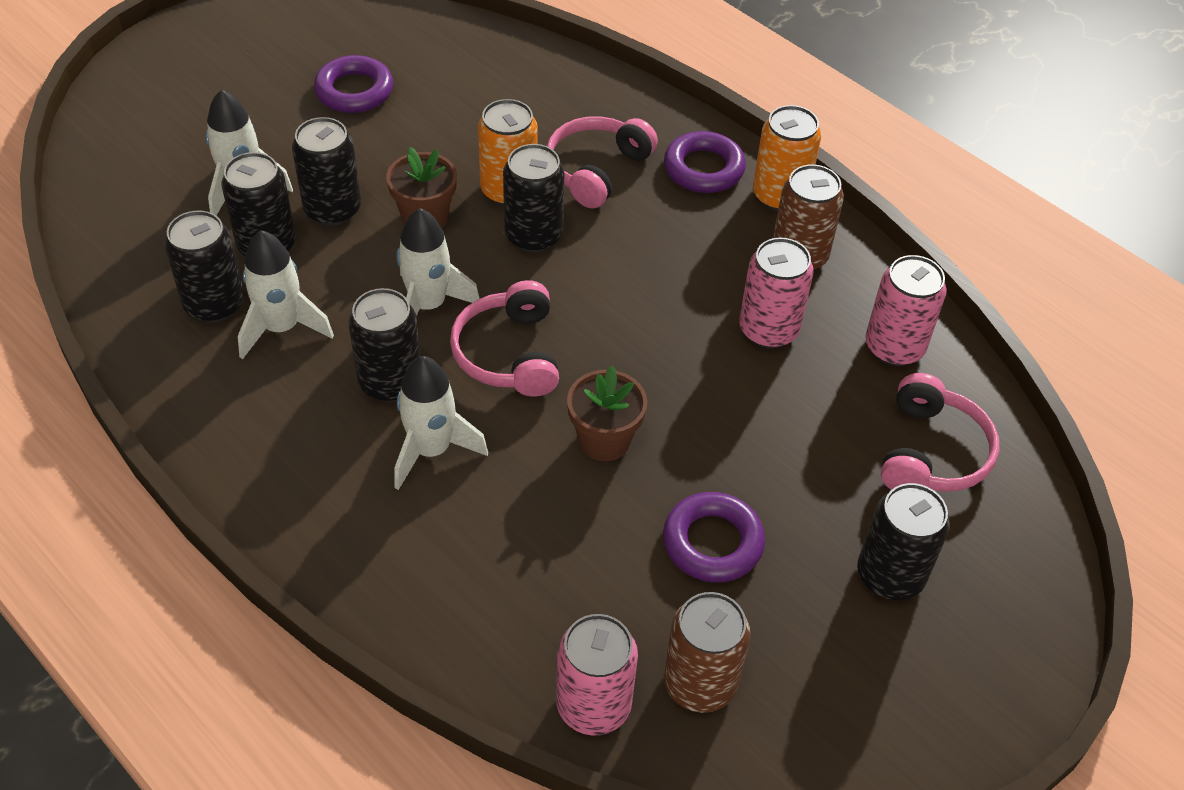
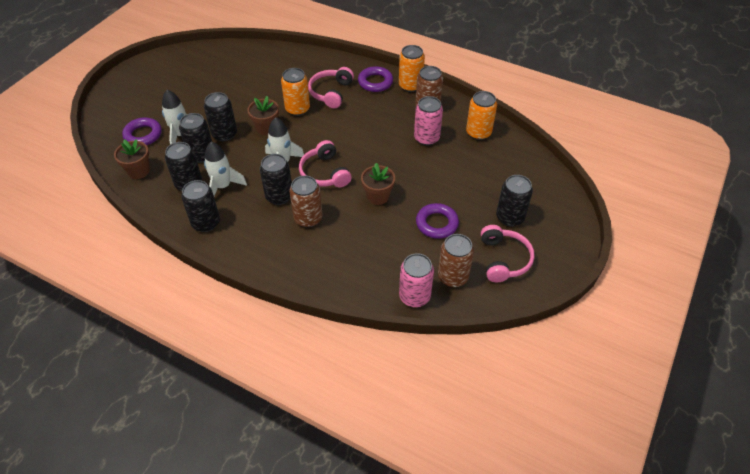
camera: 15 degrees left, 0 degrees up
(126, 248) = (138, 171): none -> brown flower pot
(354, 91) = (213, 84): purple ring -> purple ring (143, 135)
(431, 450) = (308, 218): white rocket -> brown can
(533, 236) = (315, 124): black can -> black can (206, 223)
(894, 347) = (478, 133): pink can -> orange can
(931, 452) = (508, 168): pink headphones -> pink headphones (503, 259)

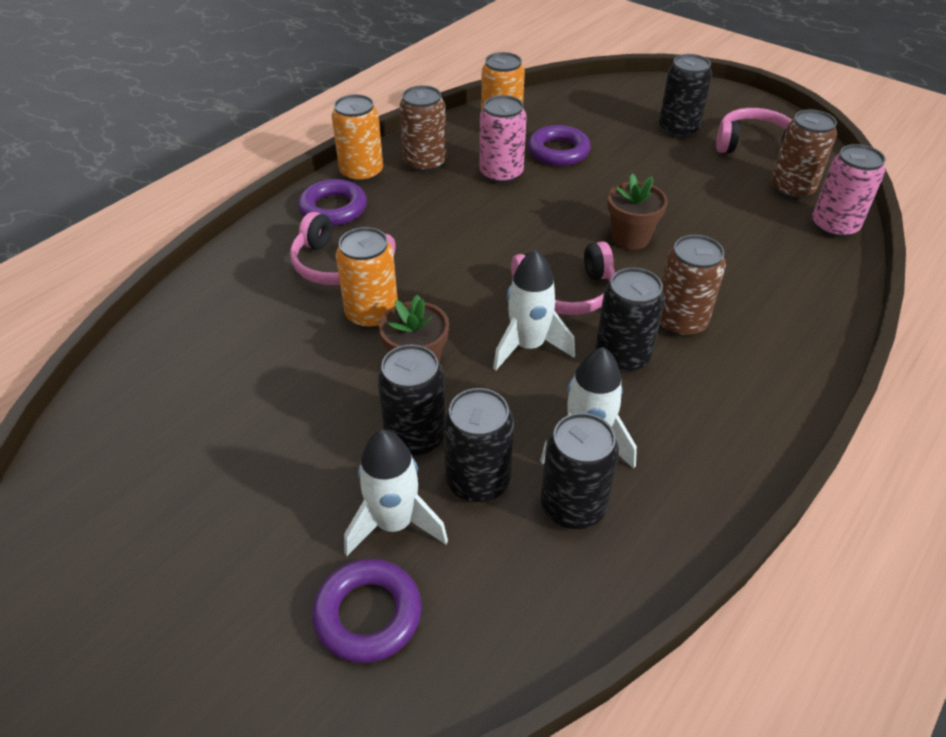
camera: 80 degrees left, 5 degrees down
(138, 171) = (511, 619): brown flower pot -> none
(206, 223) = (694, 475): black can -> none
(436, 223) = (691, 189): purple ring -> purple ring (558, 151)

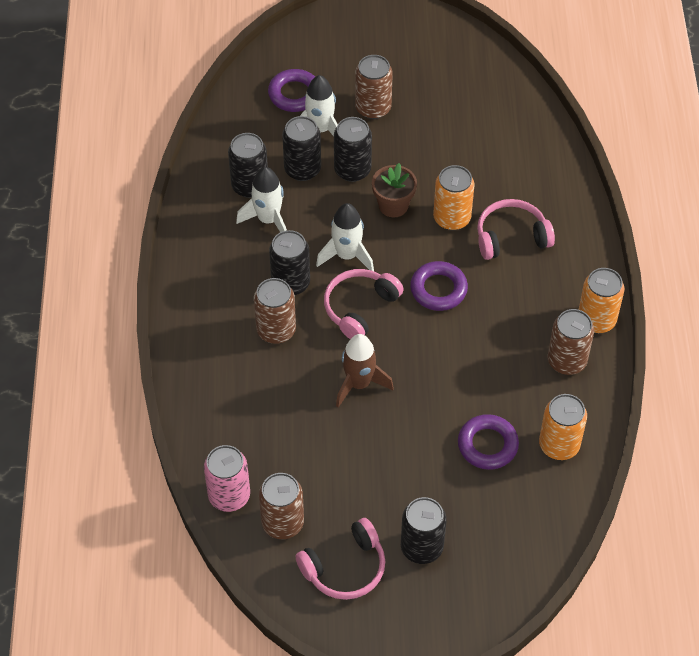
camera: 140 degrees right, 10 degrees up
(290, 504) = (373, 108): none -> brown can
(333, 208) = (571, 275): purple ring -> purple ring (438, 289)
(501, 174) = (503, 388): pink can -> none
(630, 238) = (359, 384): brown flower pot -> brown rocket

